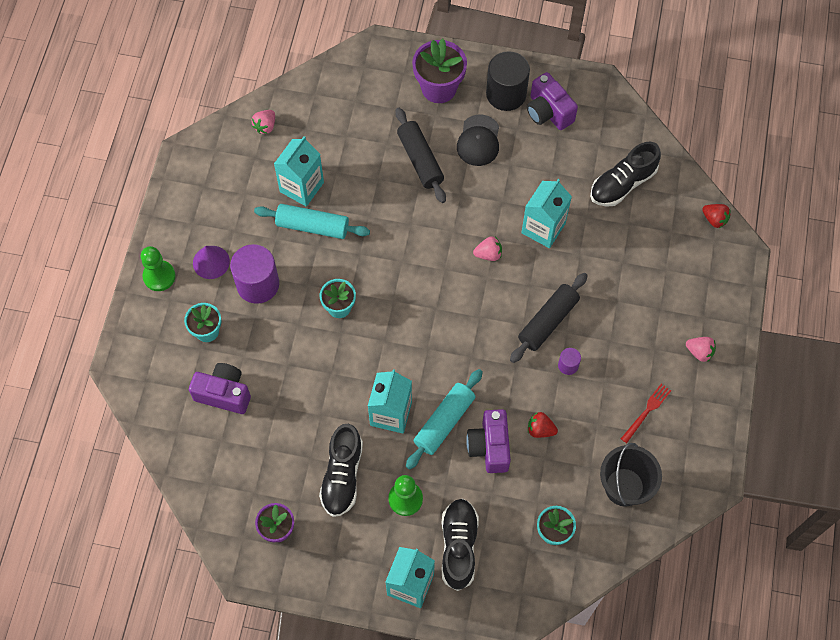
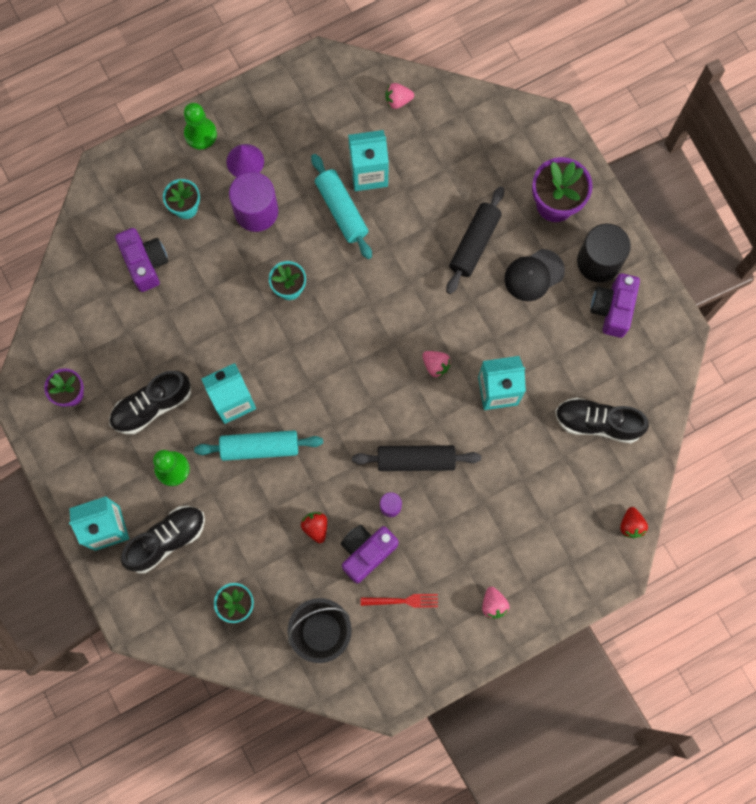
camera: 50 degrees right, 10 degrees up
(489, 446) = (268, 499): purple camera -> purple camera (366, 552)

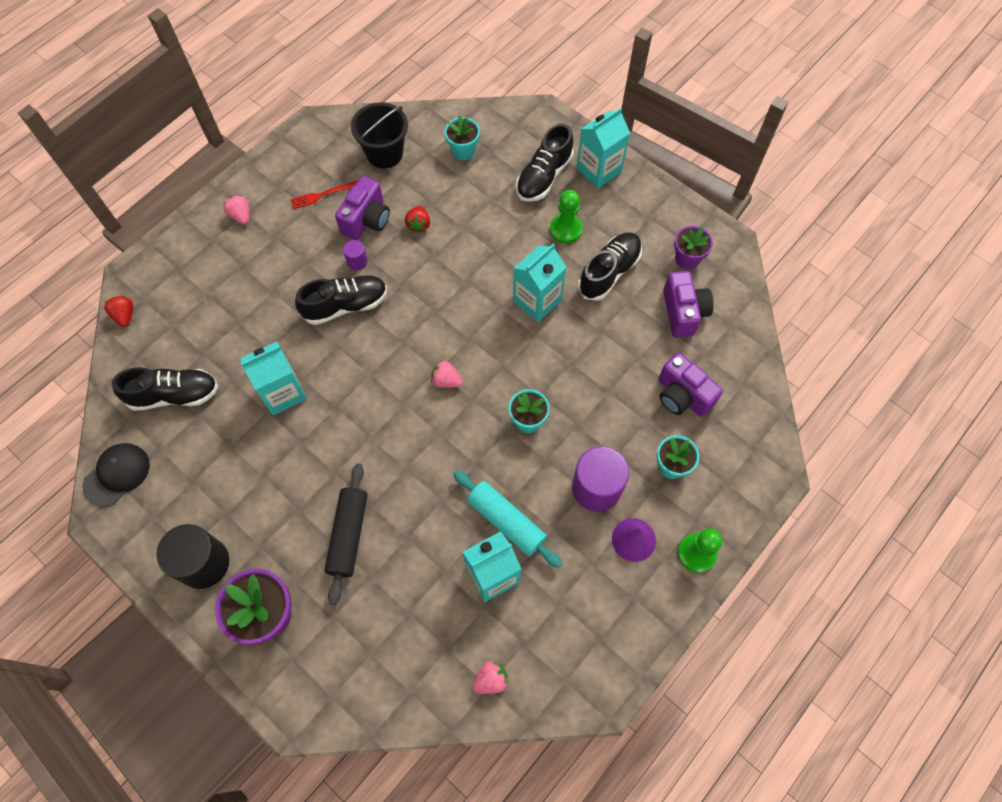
camera: 160 degrees right, 10 degrees down
(260, 448) = (495, 270): turquoise rolling pin -> none
(315, 527) = (418, 225): red strawberry -> red strawberry turned 45 degrees clockwise
(416, 460) = (345, 305): black rolling pin -> black shoe
(436, 365) = (352, 395): pink strawberry -> pink strawberry (446, 381)
(534, 275) = (273, 523): black cap -> black cap (117, 474)
(612, 309) = (179, 515): purple camera -> purple camera (683, 312)

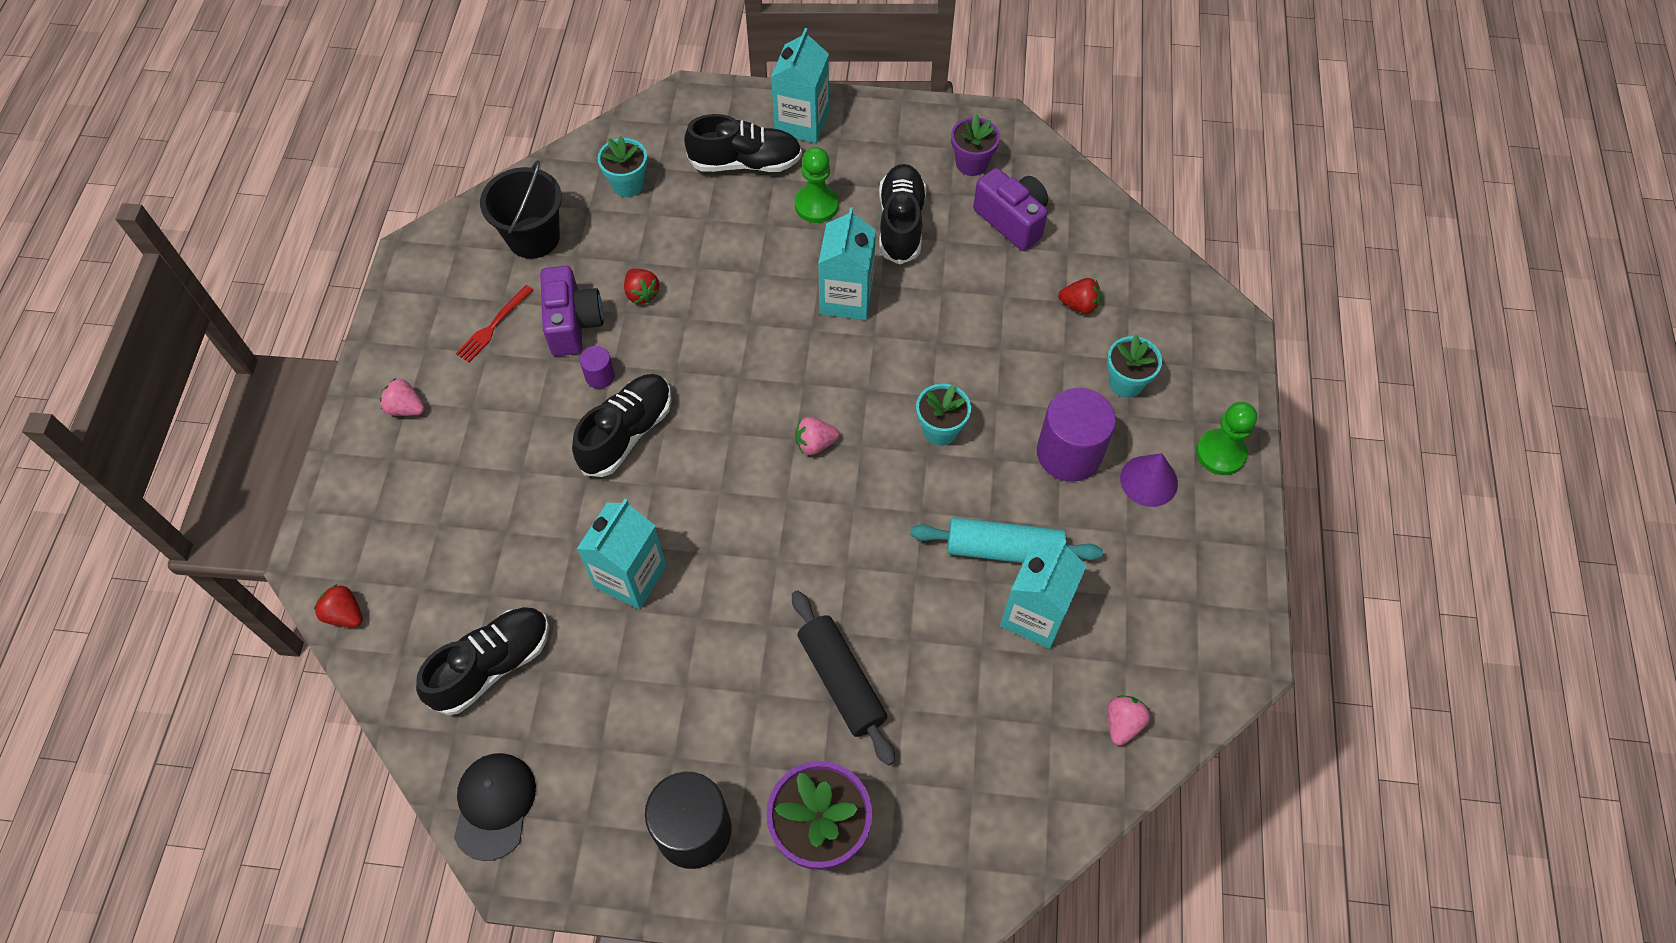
camera: 35 degrees left, 5 degrees down
(543, 177) = (746, 163): black shoe -> black shoe turned 90 degrees counterclockwise
(682, 395) = (1079, 305): purple camera -> red strawberry

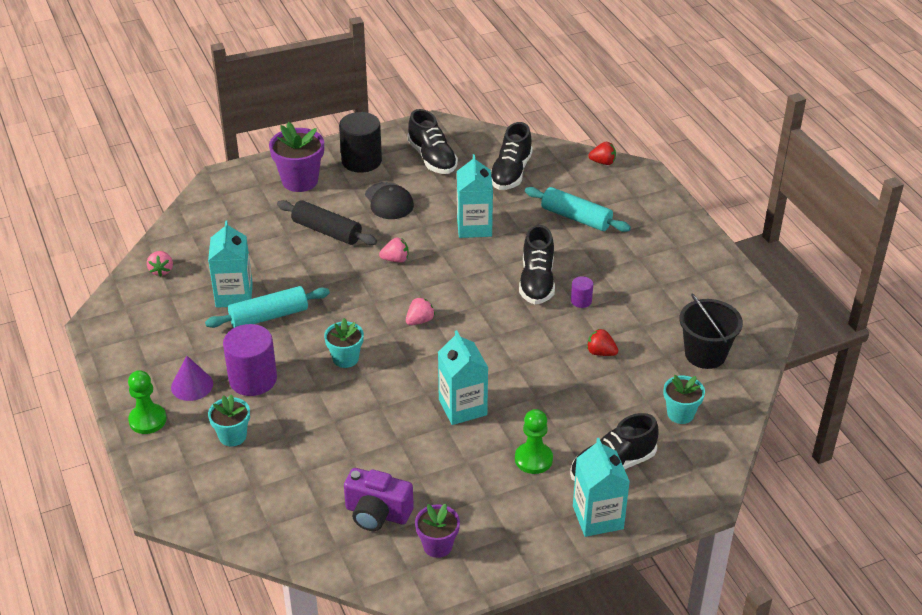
camera: 150 degrees right, 20 degrees down
(406, 408) = (674, 243): pink strawberry -> pink strawberry (395, 259)
(483, 519) = (576, 218): none -> turquoise rolling pin
(493, 326) = (672, 298): red fork -> none
(494, 805) = (461, 136): black cap -> black cap (389, 201)
(573, 323) = (626, 319): purple camera -> none
(901, 223) = (461, 473): black shoe -> black shoe (432, 158)
(1079, 305) = (291, 473): red strawberry -> none

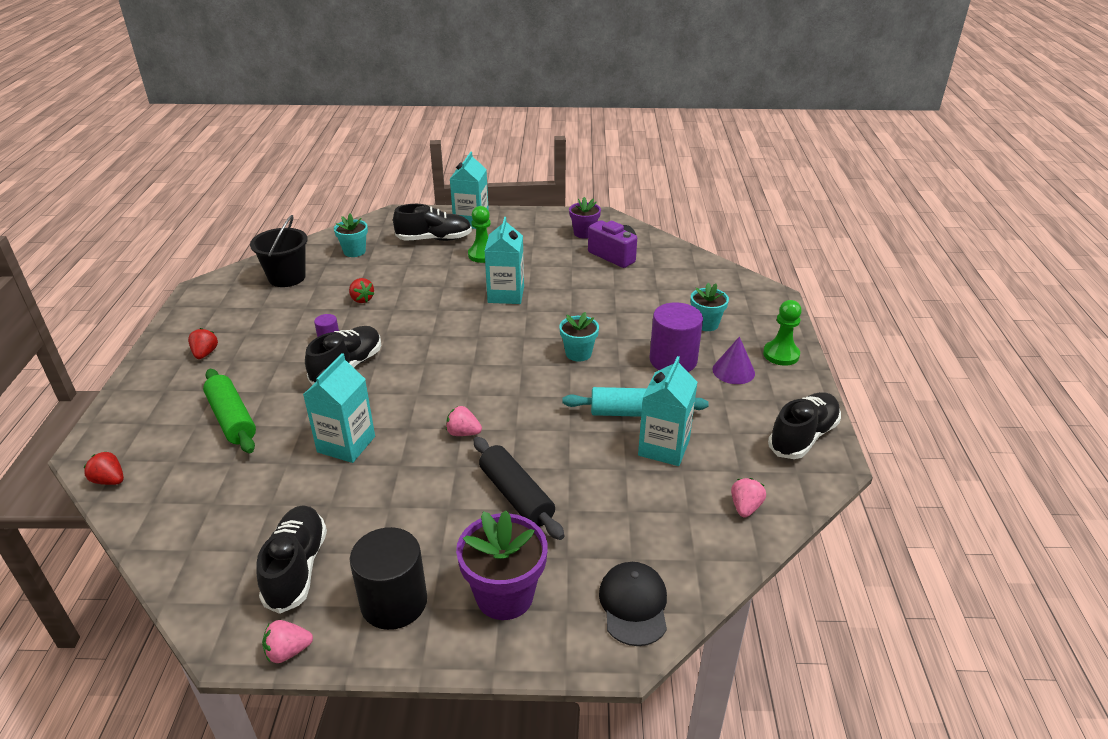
camera: 155 degrees left, 5 degrees down
(389, 201) = (411, 514): black cap -> black cap (634, 605)
(420, 321) = (487, 365): pink strawberry -> pink strawberry (288, 651)
(510, 173) = (228, 504): black shoe -> black shoe (803, 437)
(576, 218) = (232, 419): turquoise rolling pin -> green rolling pin
(667, 256) = (205, 353): none -> red strawberry

